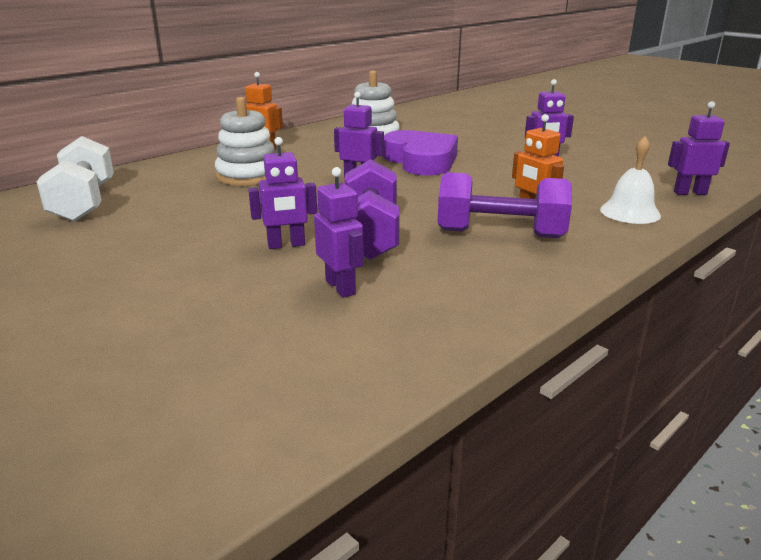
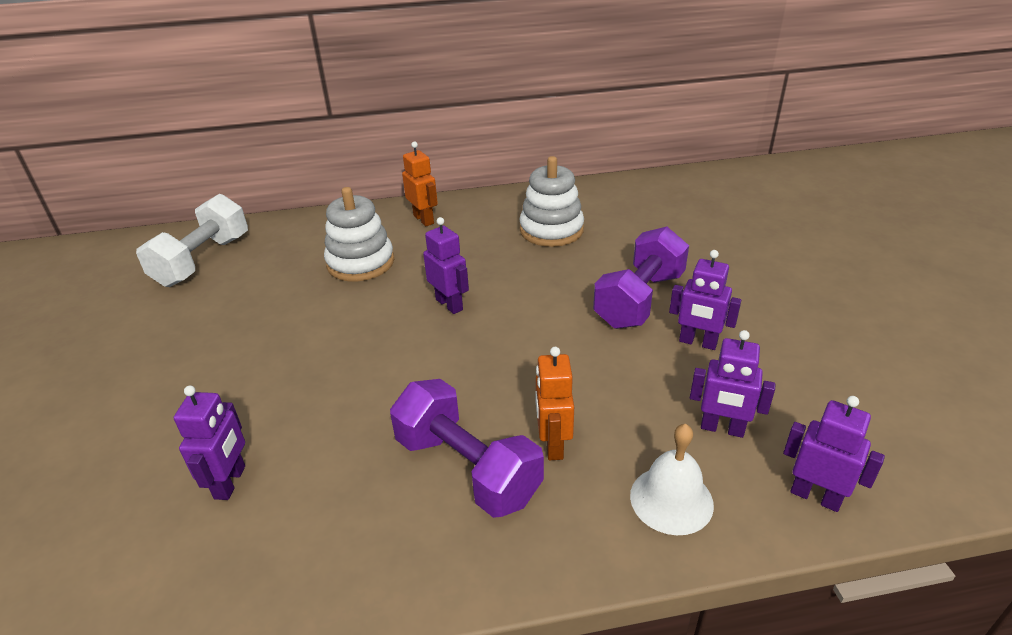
camera: 35 degrees right, 10 degrees up
(286, 245) = (265, 392): purple robot -> purple robot (722, 429)
(370, 235) = (347, 410): purple dumbbell -> purple dumbbell (639, 300)
(421, 161) = (550, 293): purple heart -> none

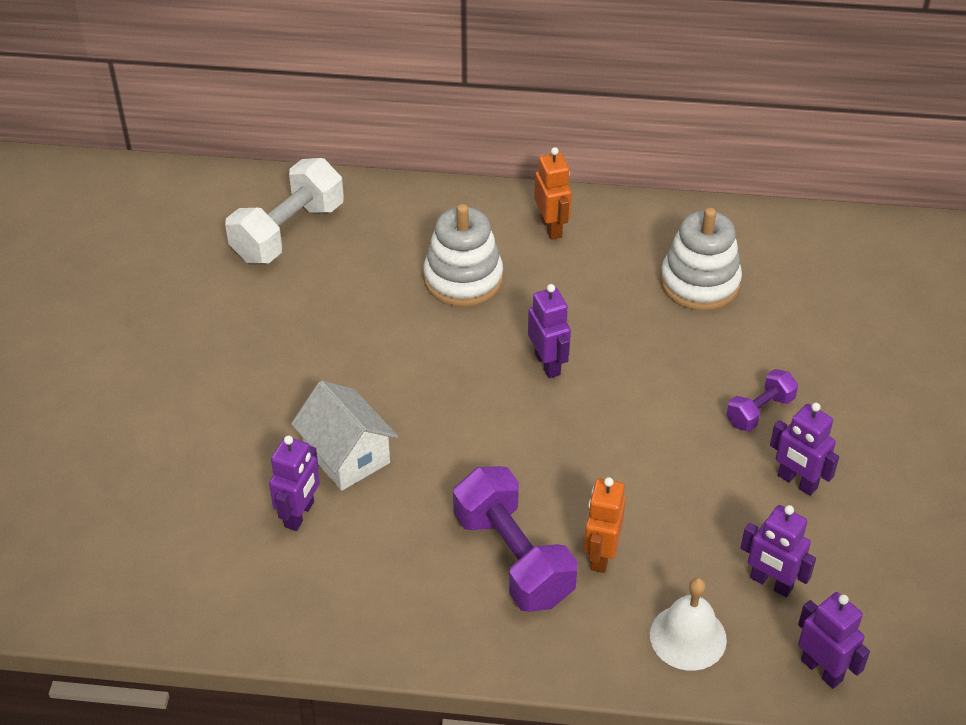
camera: 15 degrees right, 10 degrees up
(276, 415) = (347, 455): none -> white house
(639, 300) = (760, 411): purple dumbbell -> purple dumbbell, size x0.54

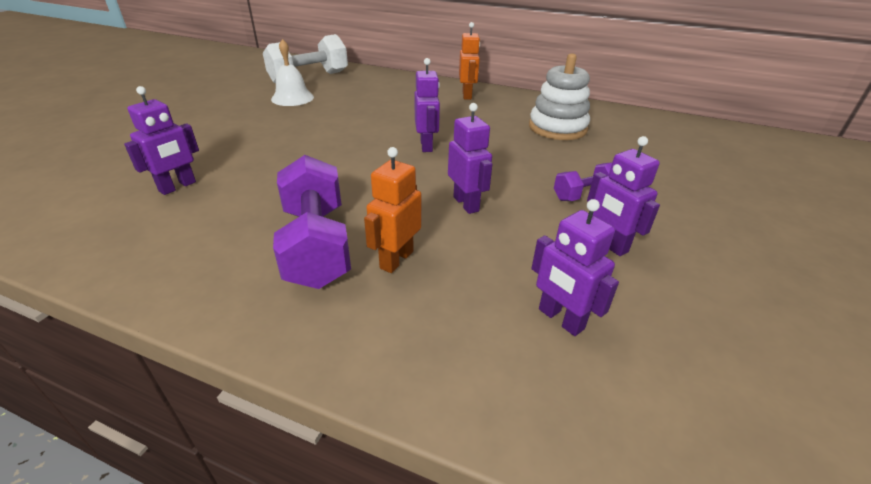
camera: 15 degrees right, 10 degrees down
(347, 455) = (245, 164): white house -> none
(463, 279) = (396, 105): white stacking toy -> none
(688, 637) = (447, 349): white bell -> white bell (292, 98)
(822, 670) = (603, 430): purple robot -> purple robot (466, 204)

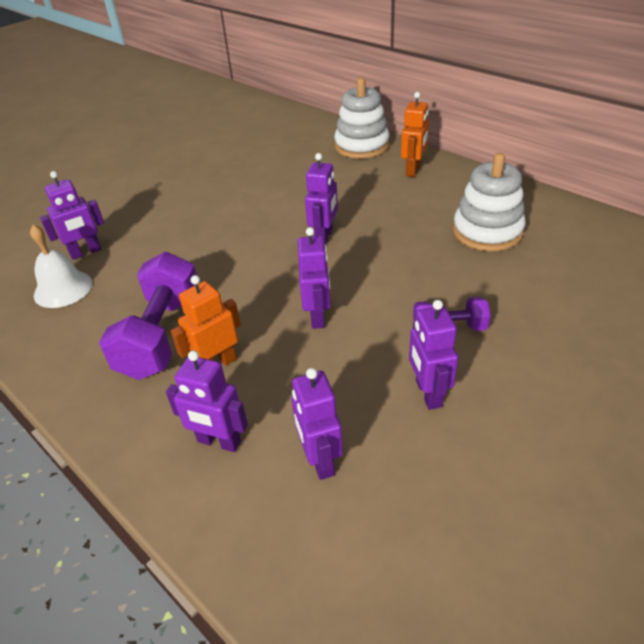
camera: 25 degrees right, 5 degrees up
(292, 98) = (229, 156): white bell -> white bell (63, 289)
(309, 78) = (260, 128): white dumbbell -> none
(411, 83) = (361, 146): none -> white stacking toy
(447, 328) = (219, 442): none -> purple robot

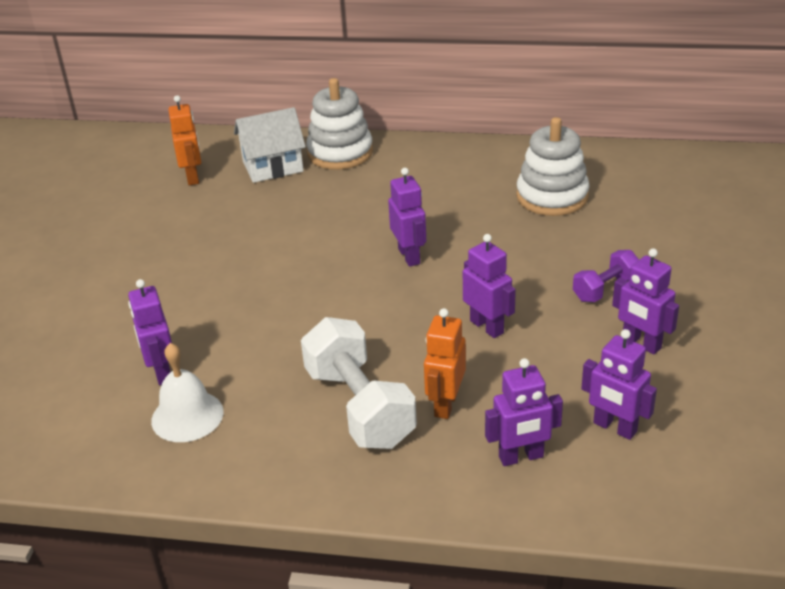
camera: 35 degrees left, 5 degrees down
(86, 252) = (161, 372): purple robot -> purple robot turned 135 degrees clockwise
(161, 336) = (359, 407): purple dumbbell -> white dumbbell
(307, 141) = (273, 166): none -> white house
(413, 170) = (423, 161): orange robot -> orange robot (193, 177)

